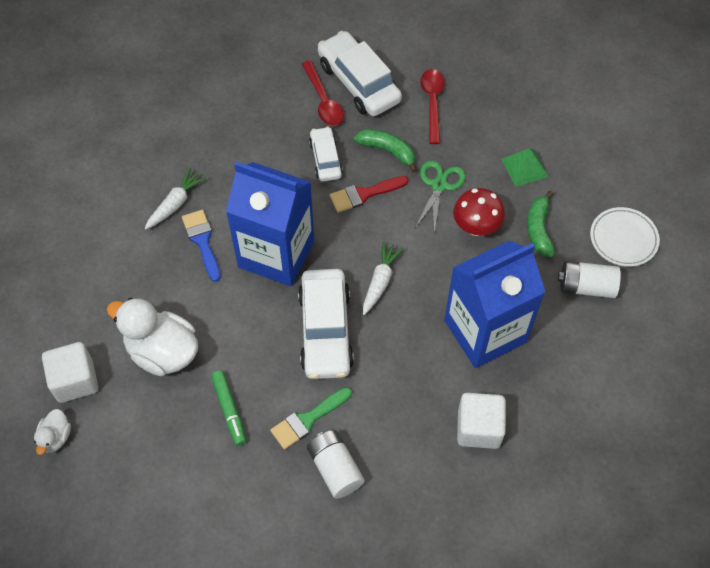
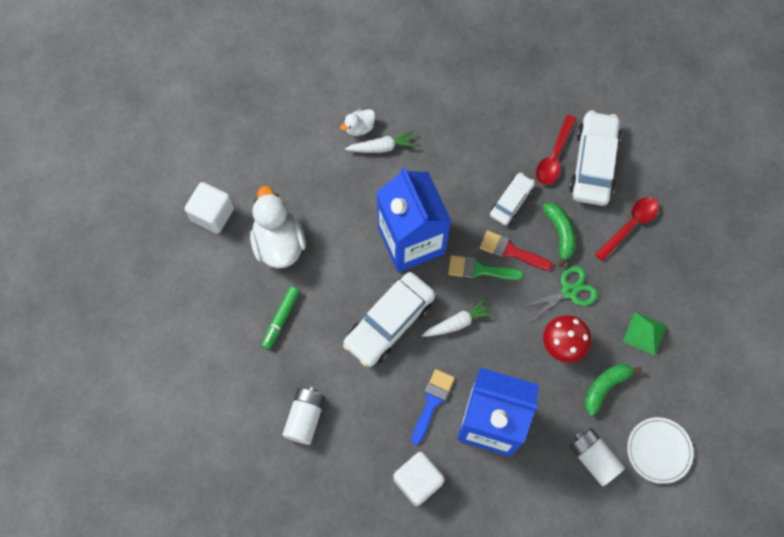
camera: 45 degrees right, 10 degrees up
(56, 437) = (170, 240): white duck -> white duck (359, 127)
(202, 241) = (373, 189): blue brush -> blue brush (432, 402)
(307, 419) = (320, 370): green brush -> green brush (479, 269)

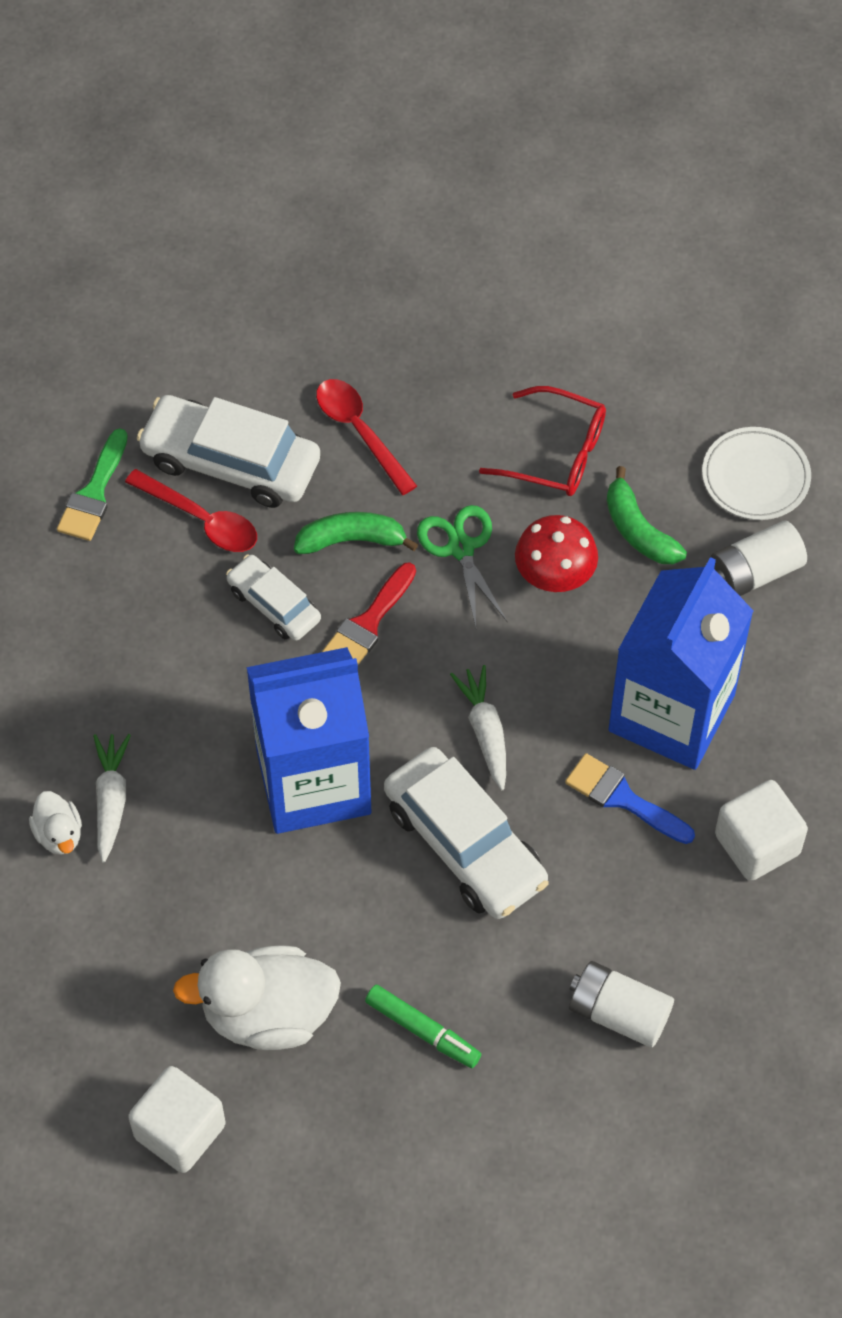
camera: 80 degrees left, 10 degrees down
(479, 269) = (393, 680): green brush -> green brush (94, 493)
(644, 333) = (556, 453): green pyramid -> red glasses

